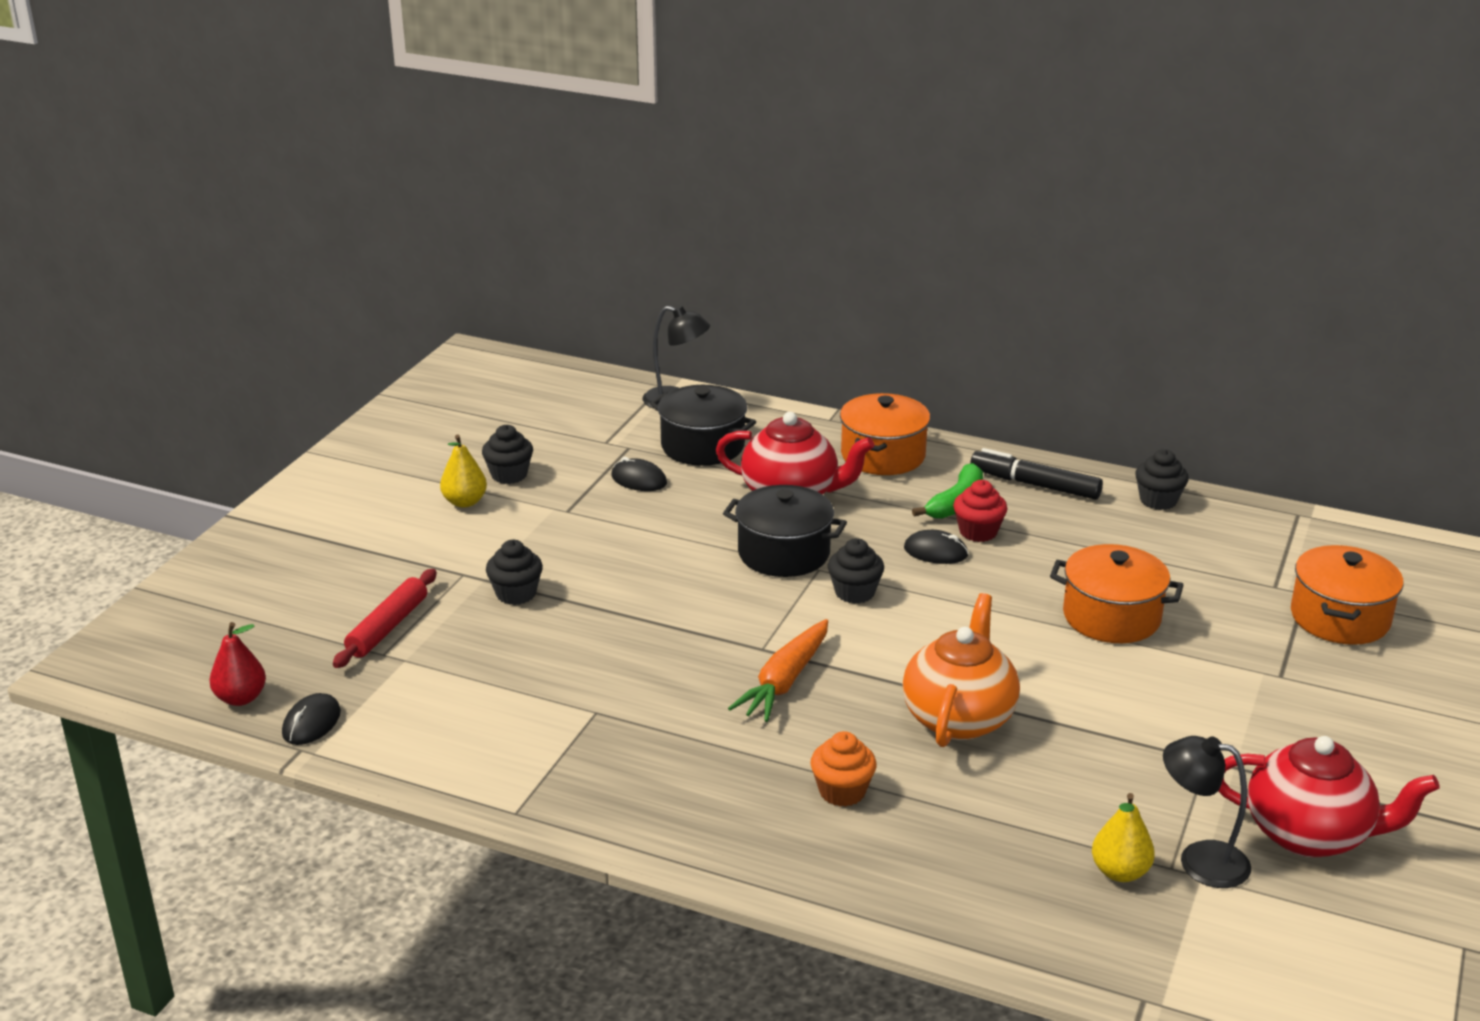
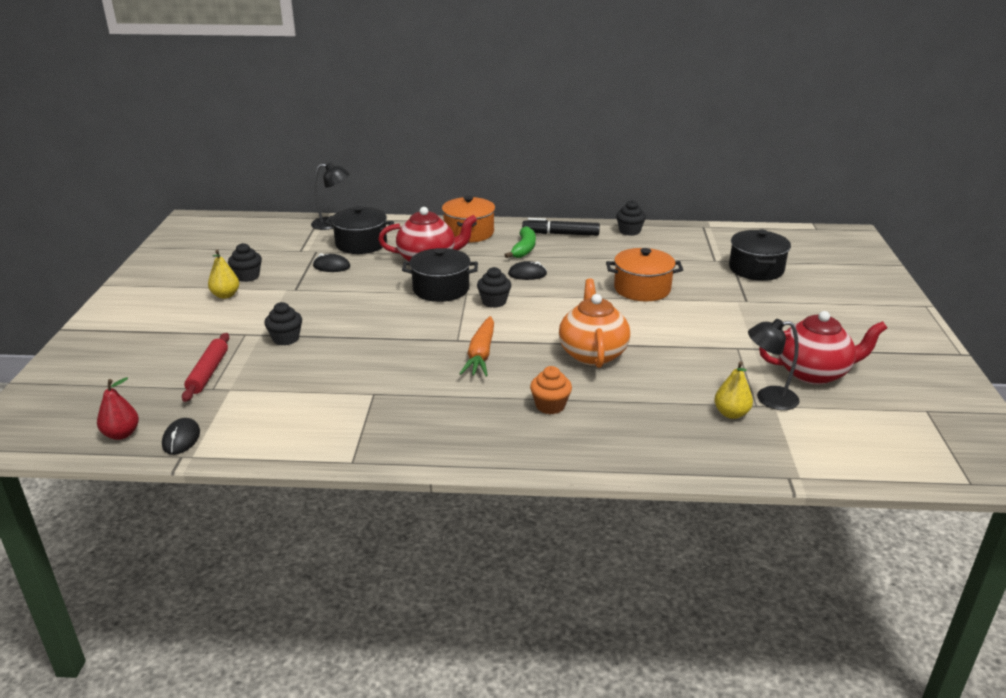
camera: 20 degrees left, 0 degrees up
(978, 532) = (544, 261): red cupcake -> none
(1339, 618) = (756, 269): orange pot -> black pot

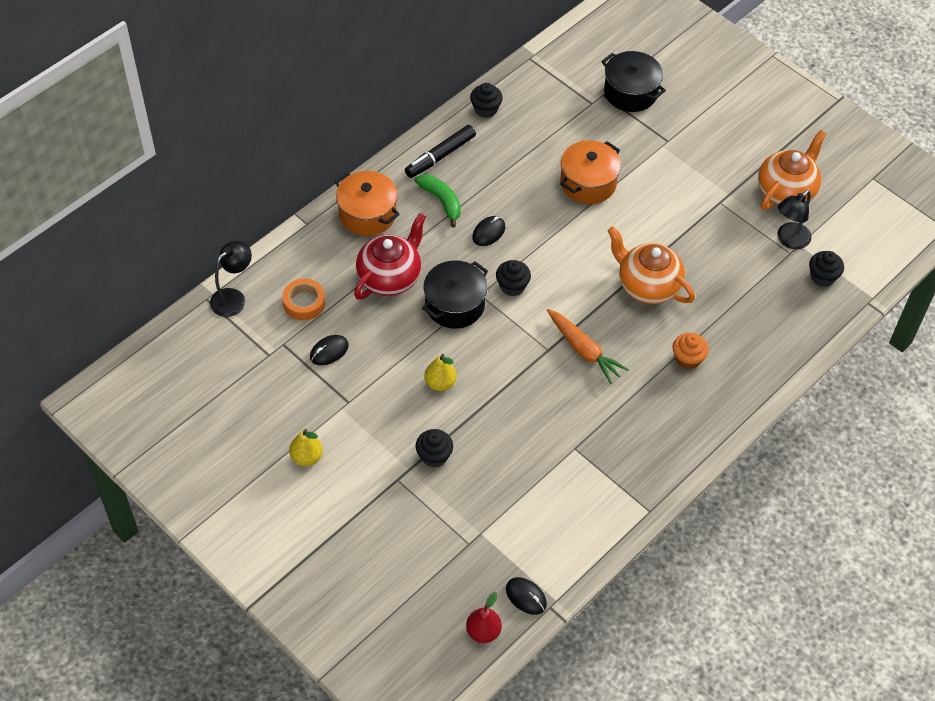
camera: 50 degrees left, 25 degrees up
(208, 373) = (440, 535): red rolling pin -> none
(247, 276) = (283, 422): black cupcake -> black cupcake (822, 277)
(361, 244) = (304, 303): black pot -> orange tape
(731, 414) = (786, 273): yellow pear -> yellow pear (440, 383)
(814, 373) = (786, 191): red teapot -> orange teapot

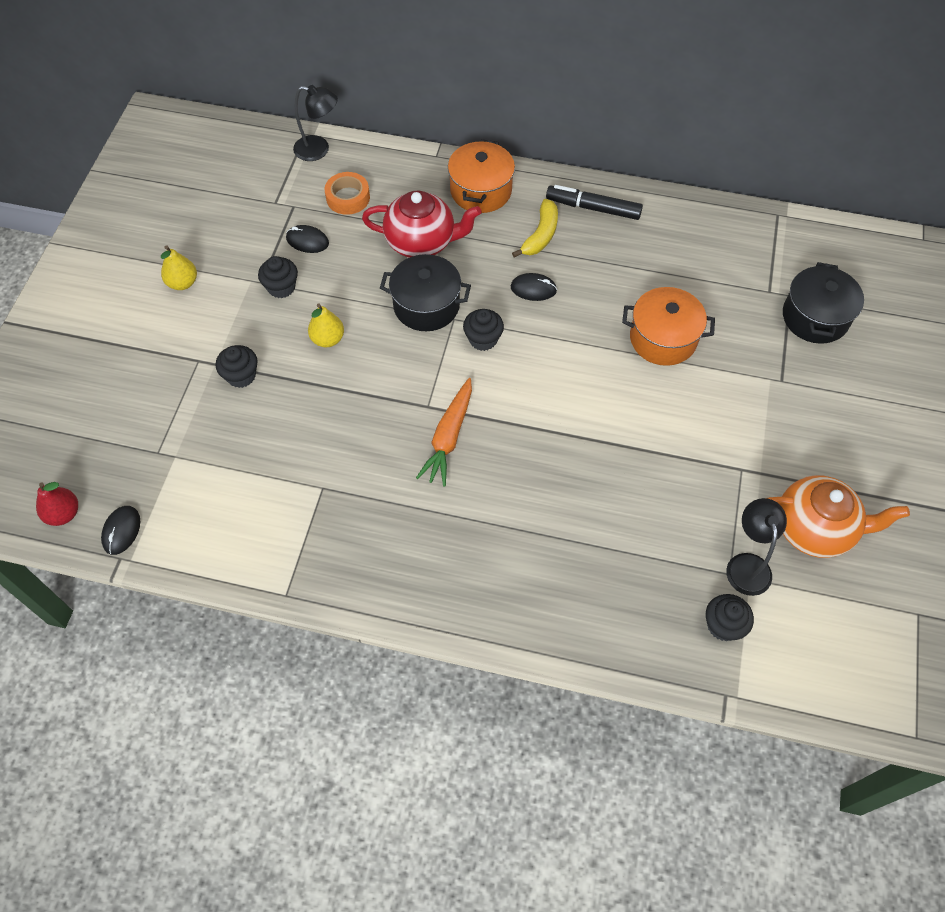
camera: 60 degrees right, 5 degrees up
(441, 201) = (541, 235): green banana -> yellow banana
(485, 109) = (681, 213): black cupcake -> black cupcake (281, 287)
(647, 286) = (573, 454): orange teapot -> none
(687, 359) = (505, 538): orange cupcake -> none
(789, 240) = (747, 564): black lamp -> black lamp turned 75 degrees clockwise

